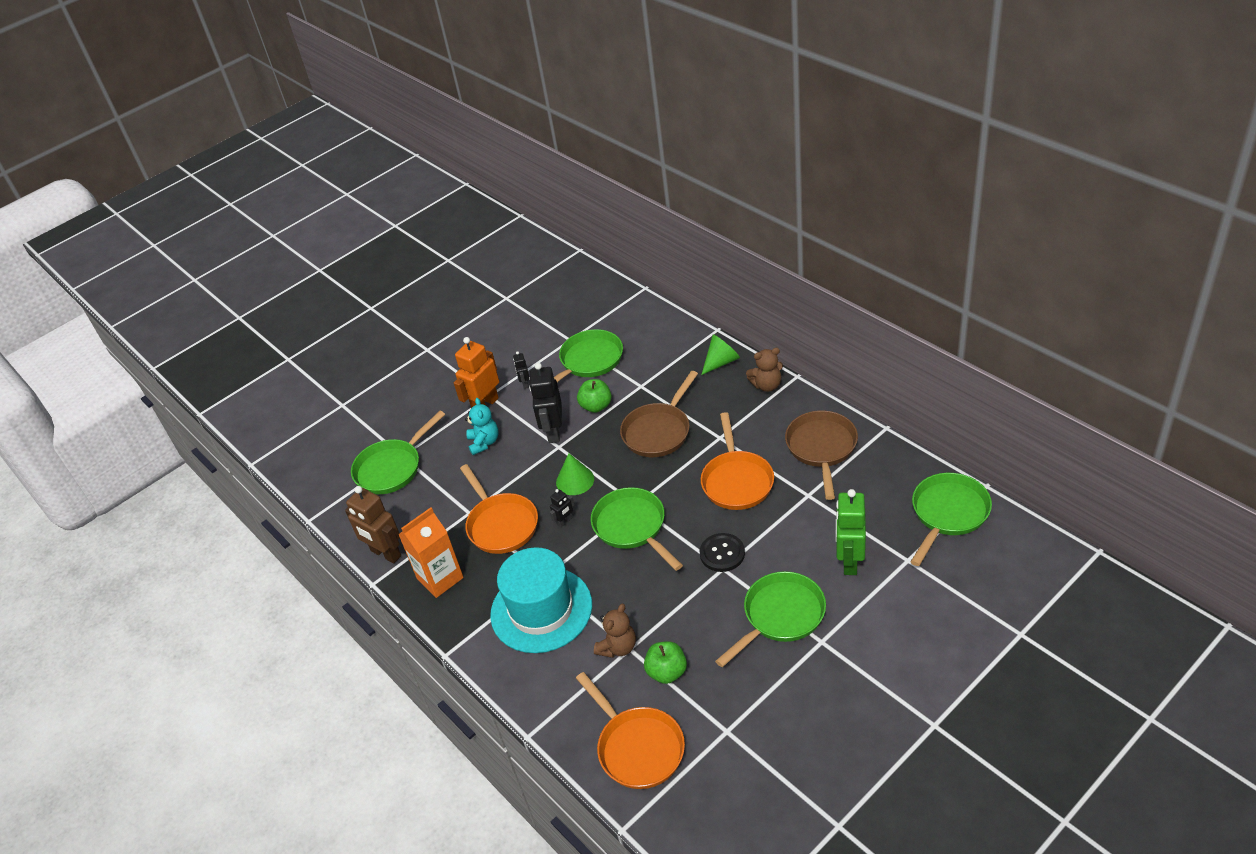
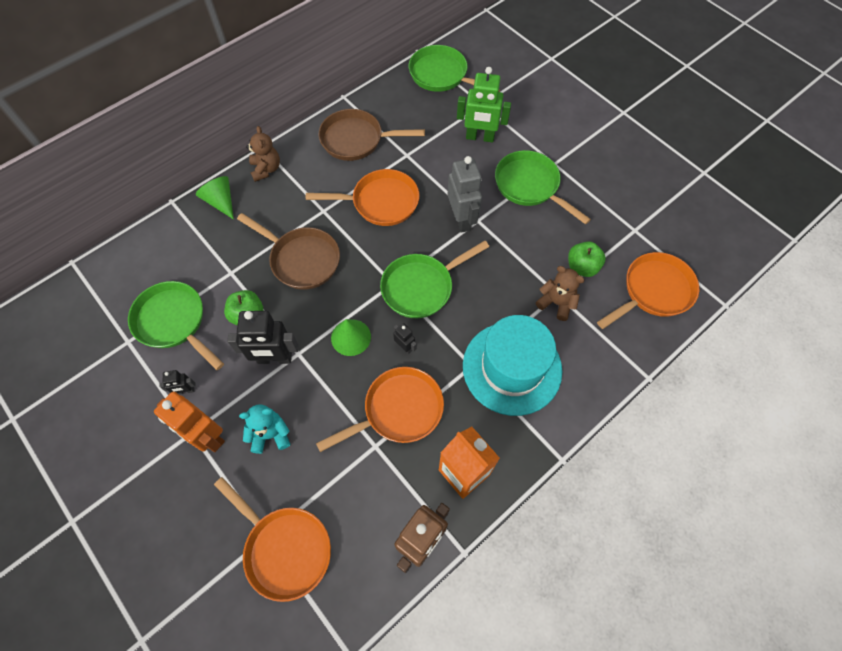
camera: 95 degrees left, 20 degrees up
(392, 468) = (284, 548): green pan -> orange pan
(722, 553) = (462, 219): black button -> grey robot

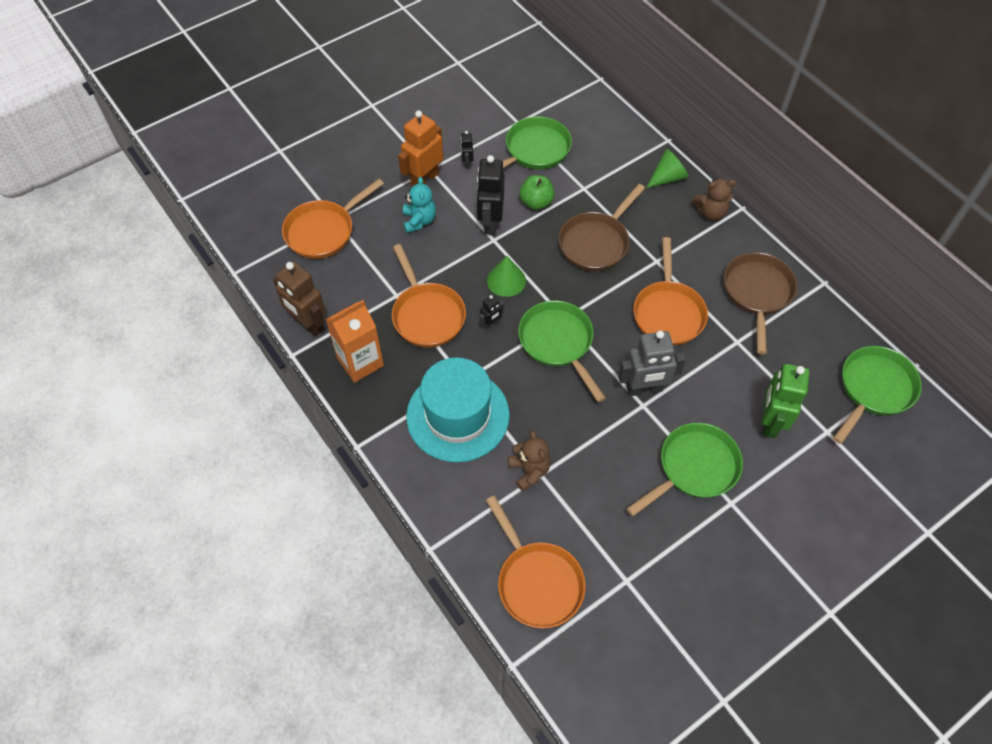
camera: 95 degrees right, 5 degrees down
(556, 303) = (529, 471): brown teddy bear -> brown teddy bear turned 60 degrees counterclockwise
(582, 267) = (575, 507): green apple -> none

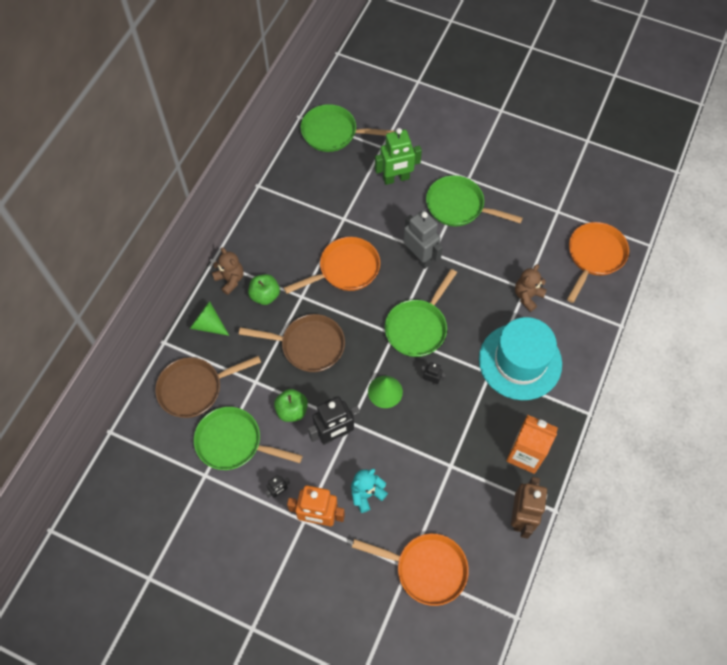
camera: 120 degrees left, 5 degrees up
(427, 315) = (453, 431): orange pan -> none
(675, 232) = (265, 295): none -> green apple
(757, 293) = (293, 221): brown pan -> brown pan (194, 388)

